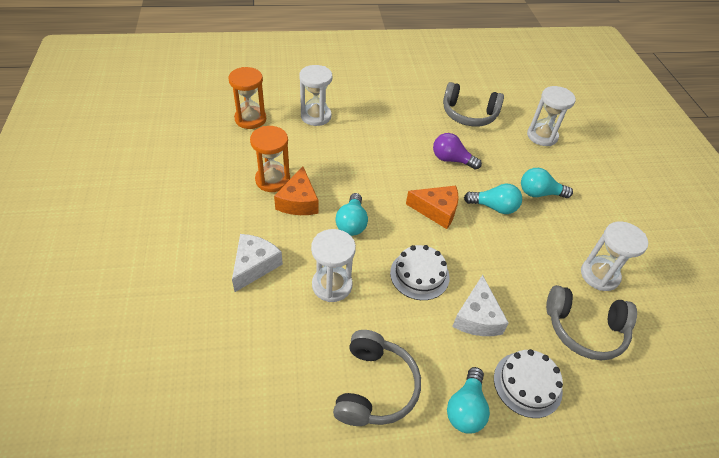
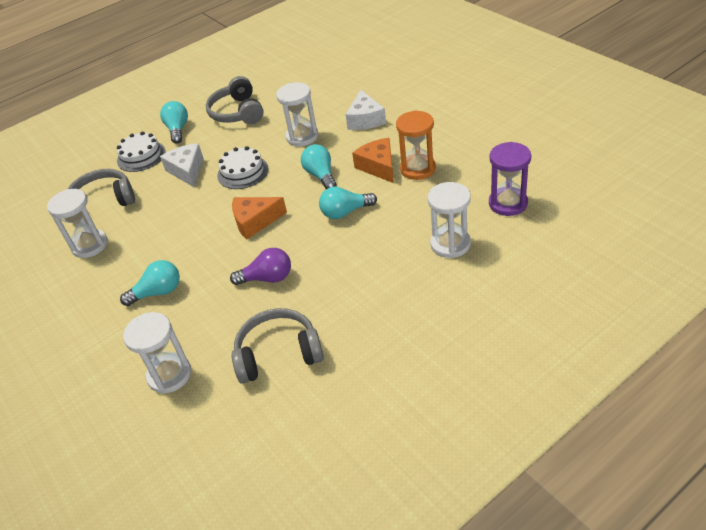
camera: 160 degrees right, 5 degrees down
(250, 119) = (508, 203): orange hourglass -> purple hourglass
(494, 207) = (201, 253): turquoise light bulb -> turquoise light bulb (345, 212)

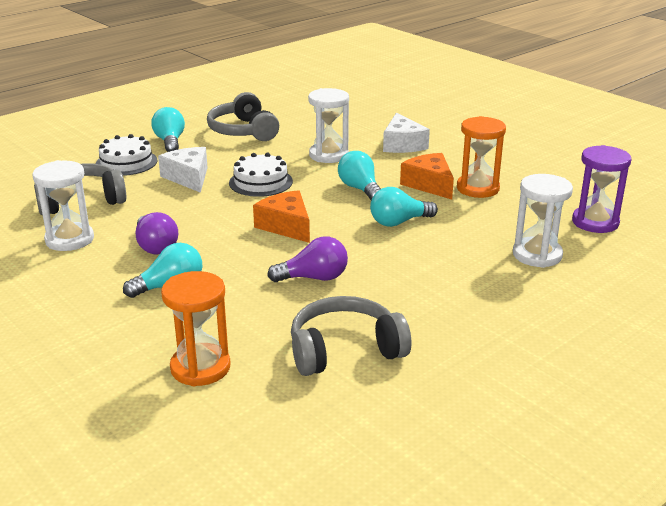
camera: 10 degrees left, 15 degrees down
(152, 249) = (155, 246): none -> purple light bulb
(169, 375) = (200, 368): white hourglass -> orange hourglass
(255, 222) = (286, 226): orange cheese -> orange cheese turned 75 degrees clockwise

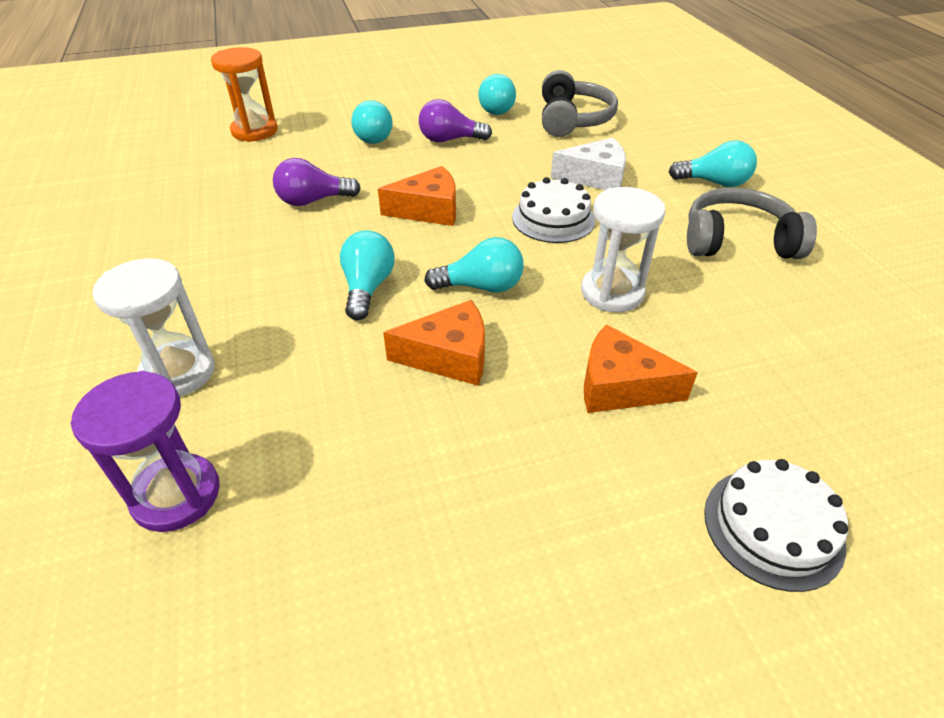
camera: 115 degrees right, 15 degrees up
(69, 239) = (496, 108): white hourglass -> turquoise light bulb
(126, 162) = (659, 150): white cake -> white cake (773, 527)
(314, 278) = (313, 201): purple light bulb -> purple light bulb turned 60 degrees clockwise
(345, 350) = (195, 188): grey headphones -> none
(402, 144) = (620, 386): white cheese -> orange cheese
(477, 188) = (398, 405): orange hourglass -> none

